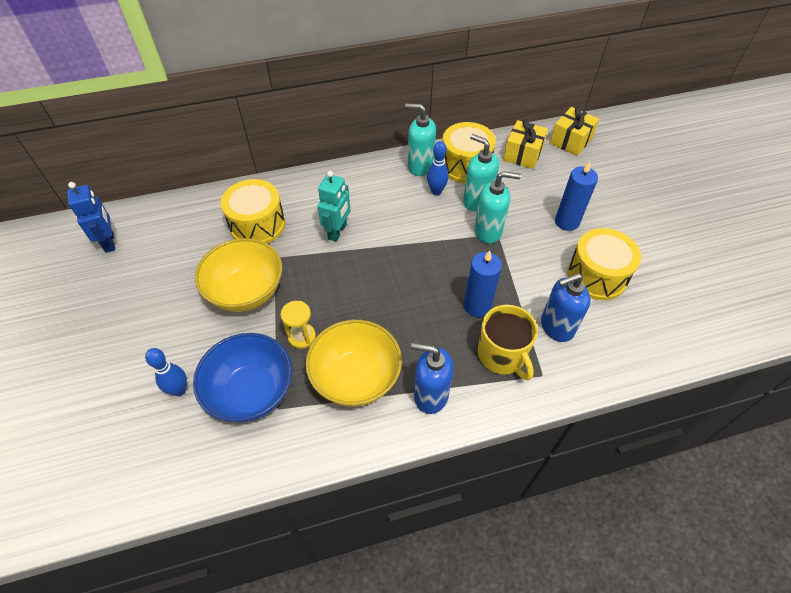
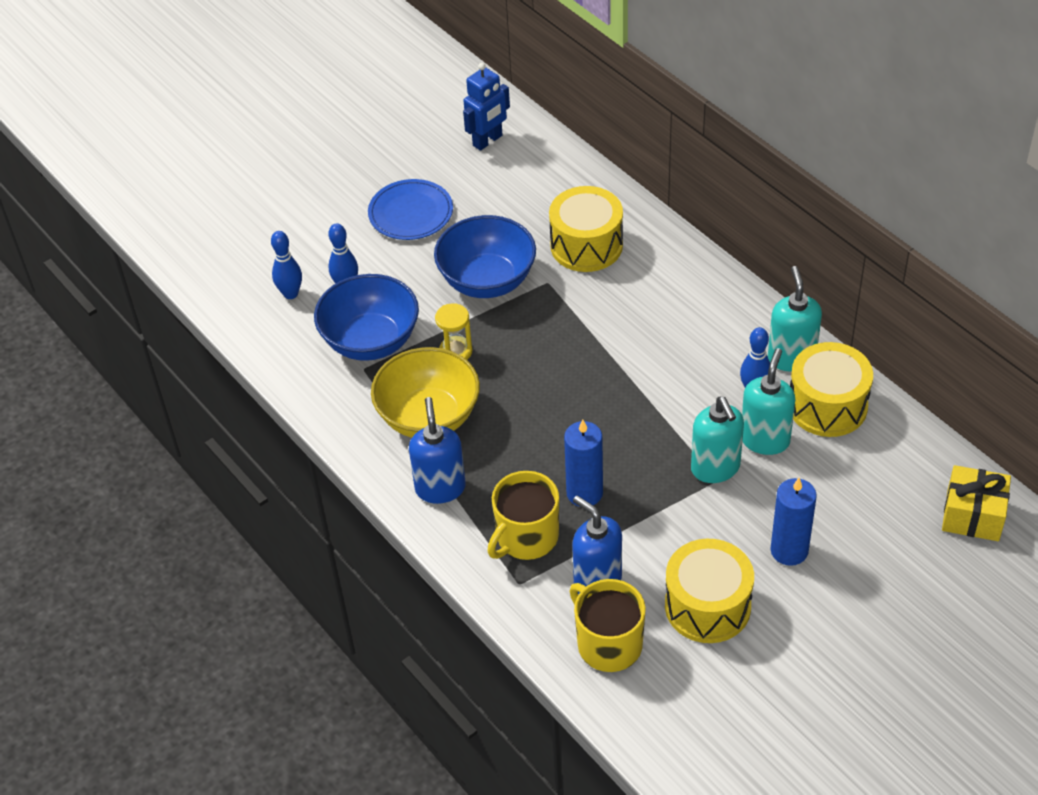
camera: 70 degrees right, 5 degrees down
(138, 316) = (411, 213): none -> blue plate
(153, 438) = (291, 294): none -> blue bowling pin
(246, 292) = (487, 281): yellow bowl -> blue bowl
(337, 232) = (621, 321): turquoise robot -> none
(522, 154) = (898, 464): yellow gift -> none
(612, 340) = (608, 644): none -> yellow mug

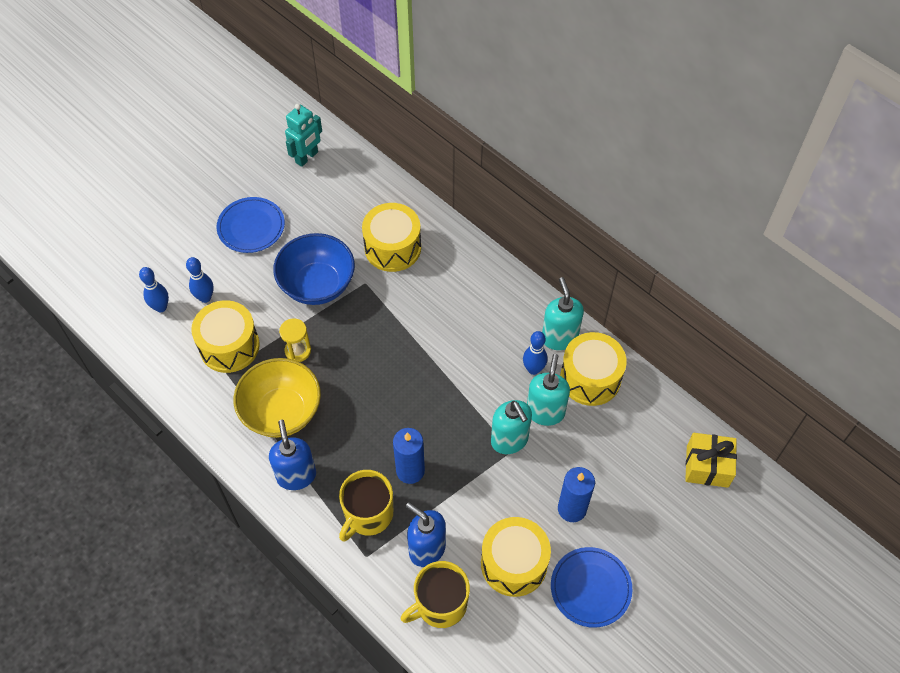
camera: 10 degrees left, 10 degrees up
(371, 341) = (229, 346): blue bowl -> yellow drum
(488, 141) = (307, 157): blue robot -> turquoise robot
(608, 644) = (440, 604): yellow mug -> yellow mug turned 75 degrees counterclockwise
(805, 641) = (590, 588): none -> blue plate

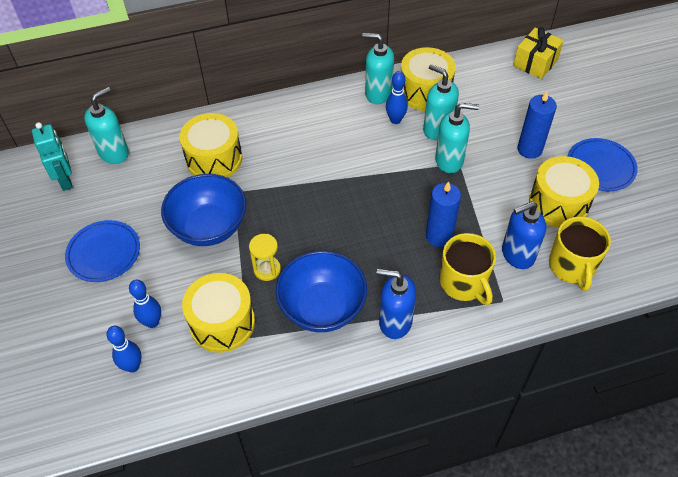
camera: 60 degrees left, 5 degrees down
(282, 412) = (322, 307): yellow bowl -> blue bowl
(355, 172) = (114, 153): none -> turquoise soap dispenser

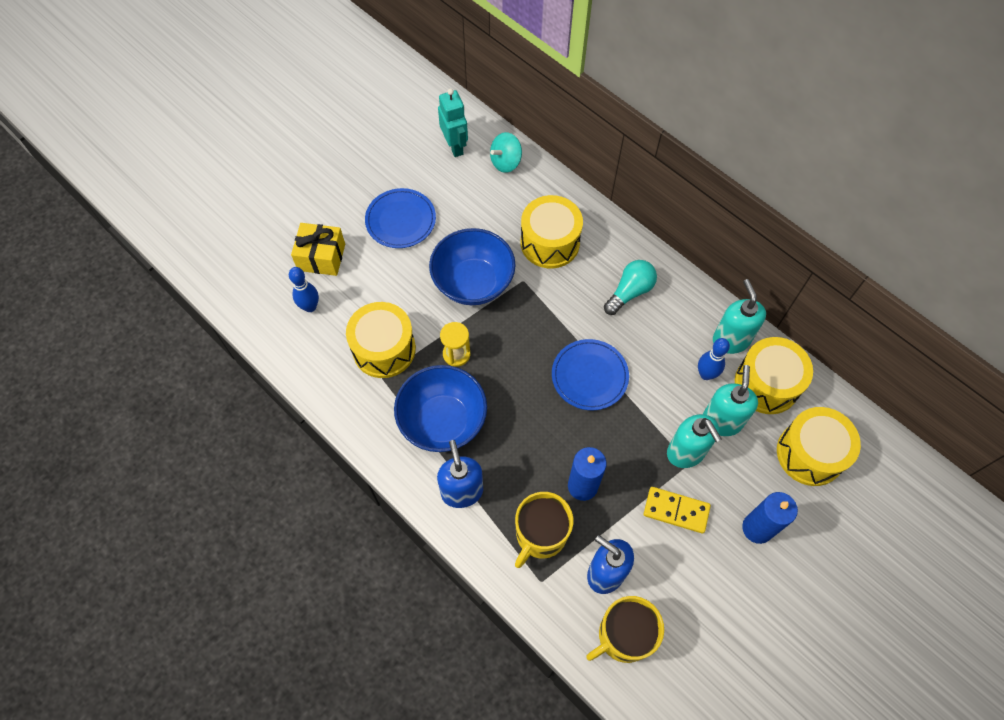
camera: 60 degrees right, 10 degrees up
(66, 180) = (455, 146): turquoise robot -> turquoise robot turned 60 degrees counterclockwise
(114, 153) = (506, 162): turquoise soap dispenser -> turquoise spinning top
(152, 322) = (356, 296): blue bowling pin -> none
(297, 131) = (630, 292): none -> turquoise light bulb
(491, 188) = (676, 511): none -> yellow domino
(535, 63) = (897, 481): yellow gift -> yellow gift (321, 257)
(558, 203) = (699, 589): yellow drum -> yellow drum (810, 453)
(600, 167) = (783, 617): blue plate -> blue plate (589, 376)

